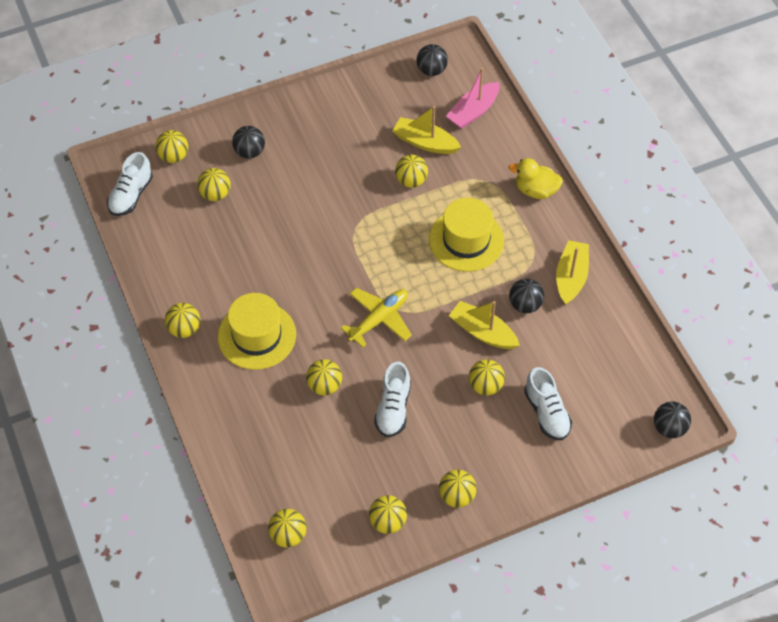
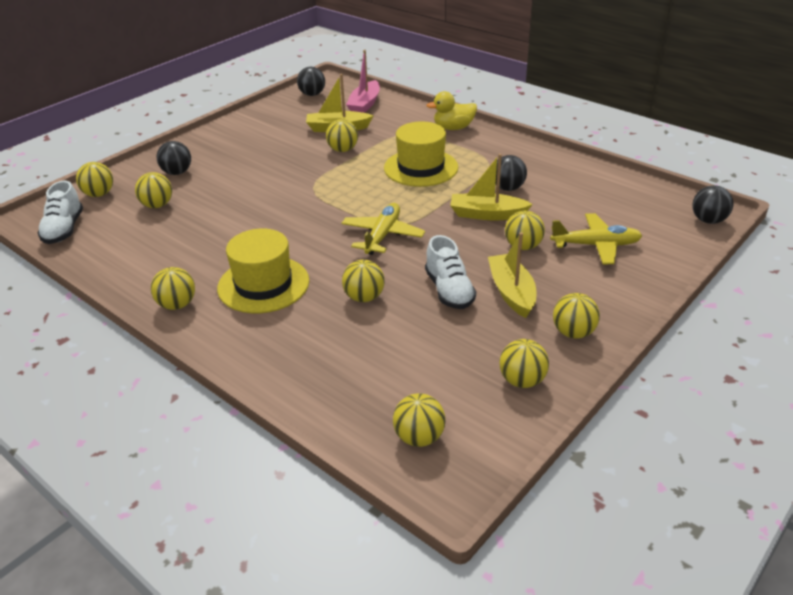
camera: 25 degrees left, 20 degrees down
(546, 413) = (596, 245): white shoe -> yellow plane
(571, 277) = (530, 163): yellow boat -> yellow boat (511, 292)

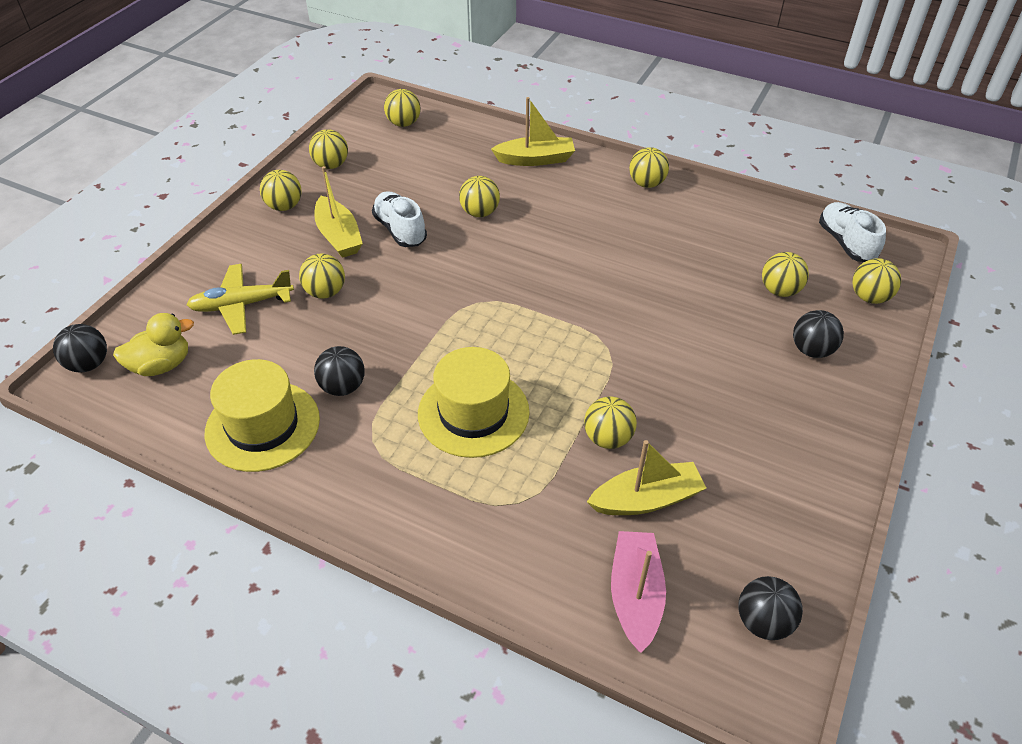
camera: 165 degrees right, 10 degrees up
(263, 284) = (582, 212): yellow hat -> yellow hat (262, 426)
(382, 235) = (487, 285): yellow plane -> none
(453, 128) = (442, 534): yellow duck -> yellow duck (161, 365)
(487, 214) = (368, 334): yellow boat -> yellow boat (535, 159)

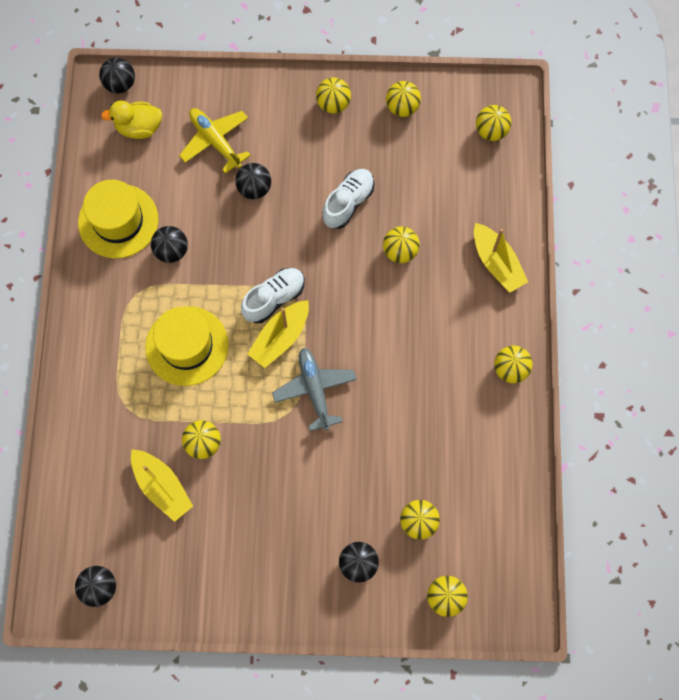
camera: 65 degrees right, 25 degrees up
(161, 365) = (139, 128): yellow duck -> yellow duck turned 135 degrees clockwise
(325, 292) = (254, 188): yellow ball -> black ball
(339, 236) = (318, 163): yellow boat -> yellow boat (280, 337)
(593, 320) = (315, 389): none -> grey plane
(635, 595) = (87, 505): pink boat -> none
(846, 243) = (511, 563): white shoe -> white shoe (274, 299)

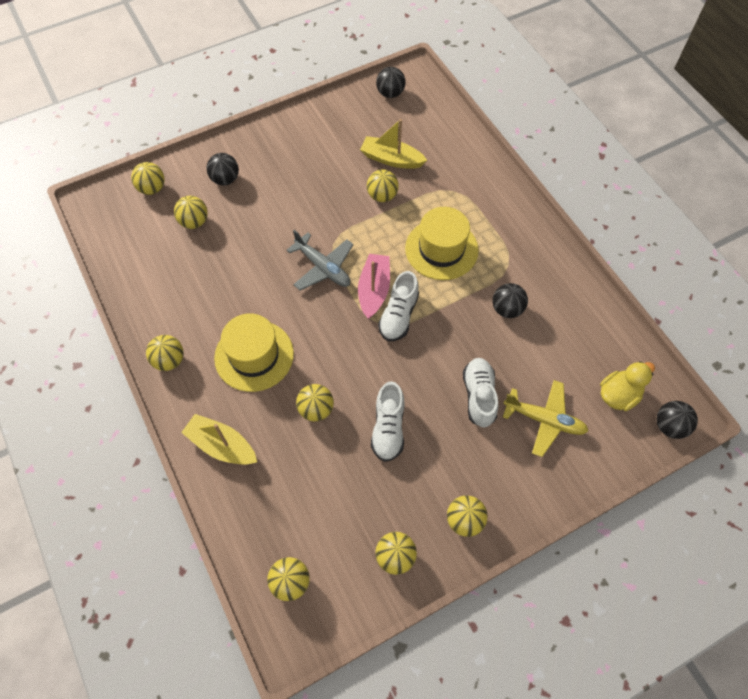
camera: 150 degrees right, 10 degrees down
(118, 221) = (567, 309): yellow hat -> yellow hat (254, 355)
(254, 188) = (479, 396): black ball -> white shoe
(280, 337) = (374, 290): yellow boat -> pink boat

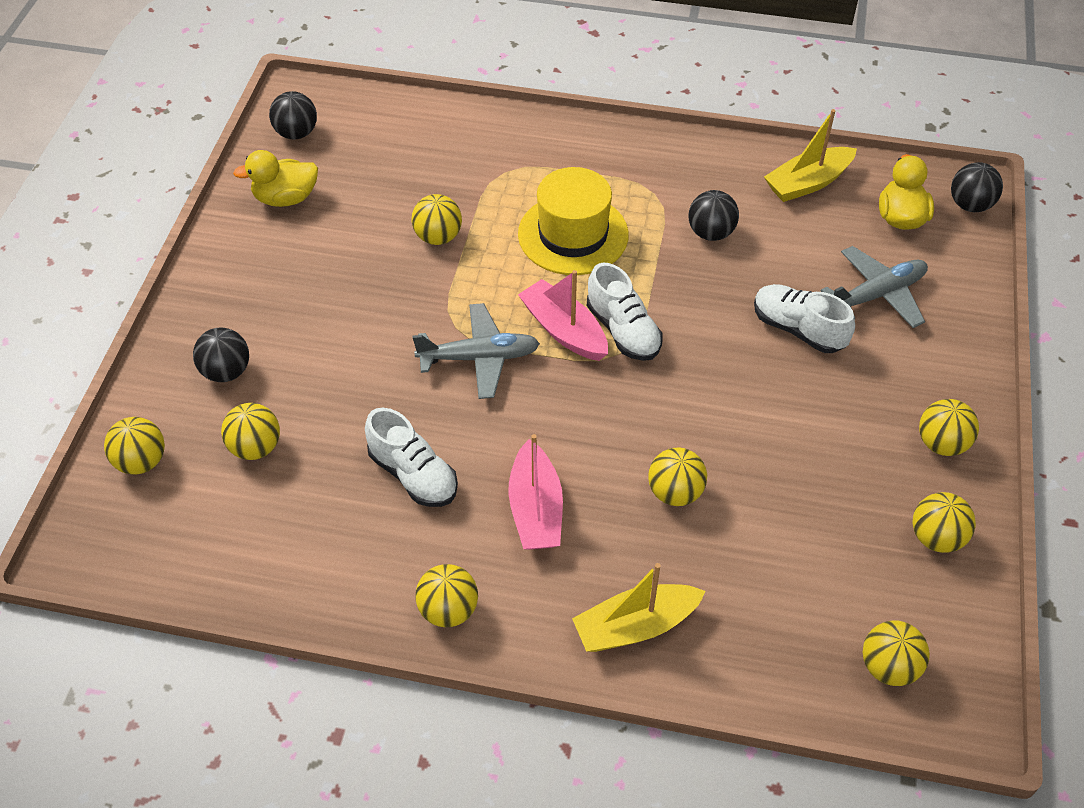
camera: 50 degrees left, 10 degrees down
(254, 355) = (535, 509): yellow hat -> pink boat
(346, 121) = (286, 198): none -> yellow duck
(388, 428) = (765, 438): white shoe -> white shoe (413, 474)
(391, 159) = (395, 194): yellow boat -> yellow boat (808, 183)
(544, 420) = (877, 295): yellow plane -> grey plane

